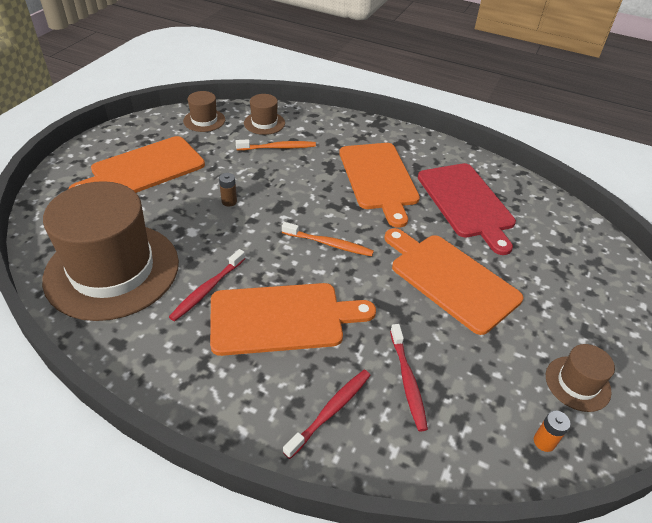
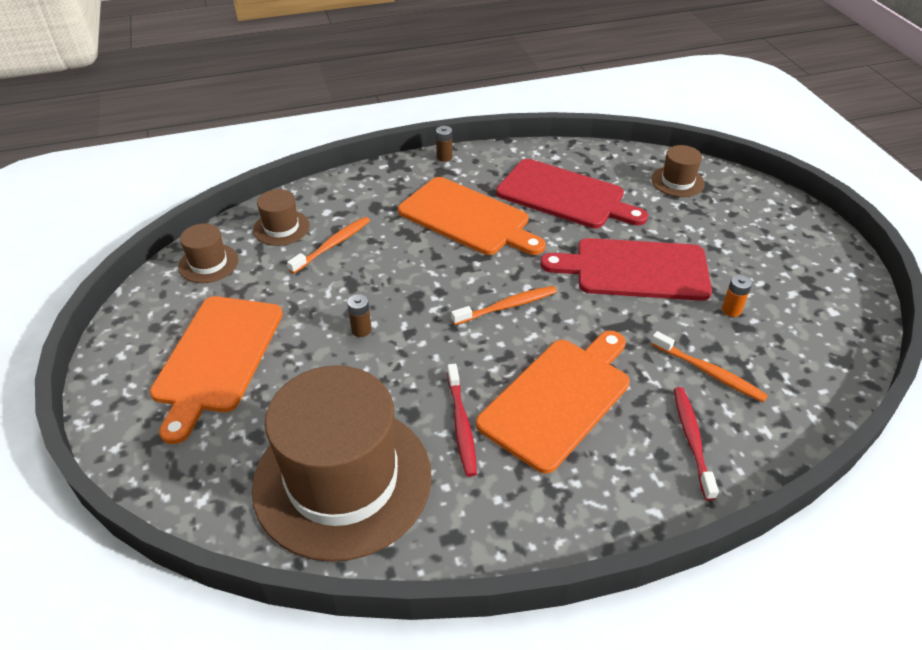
camera: 40 degrees left, 0 degrees up
(407, 380) = (708, 372): red toothbrush -> orange toothbrush
(415, 135) = (444, 157): none -> brown battery
(450, 279) = (635, 269): orange cutting board -> red cutting board
(544, 441) = (834, 345): orange battery -> orange battery (731, 310)
(577, 383) = (803, 288): brown hat -> brown hat (677, 181)

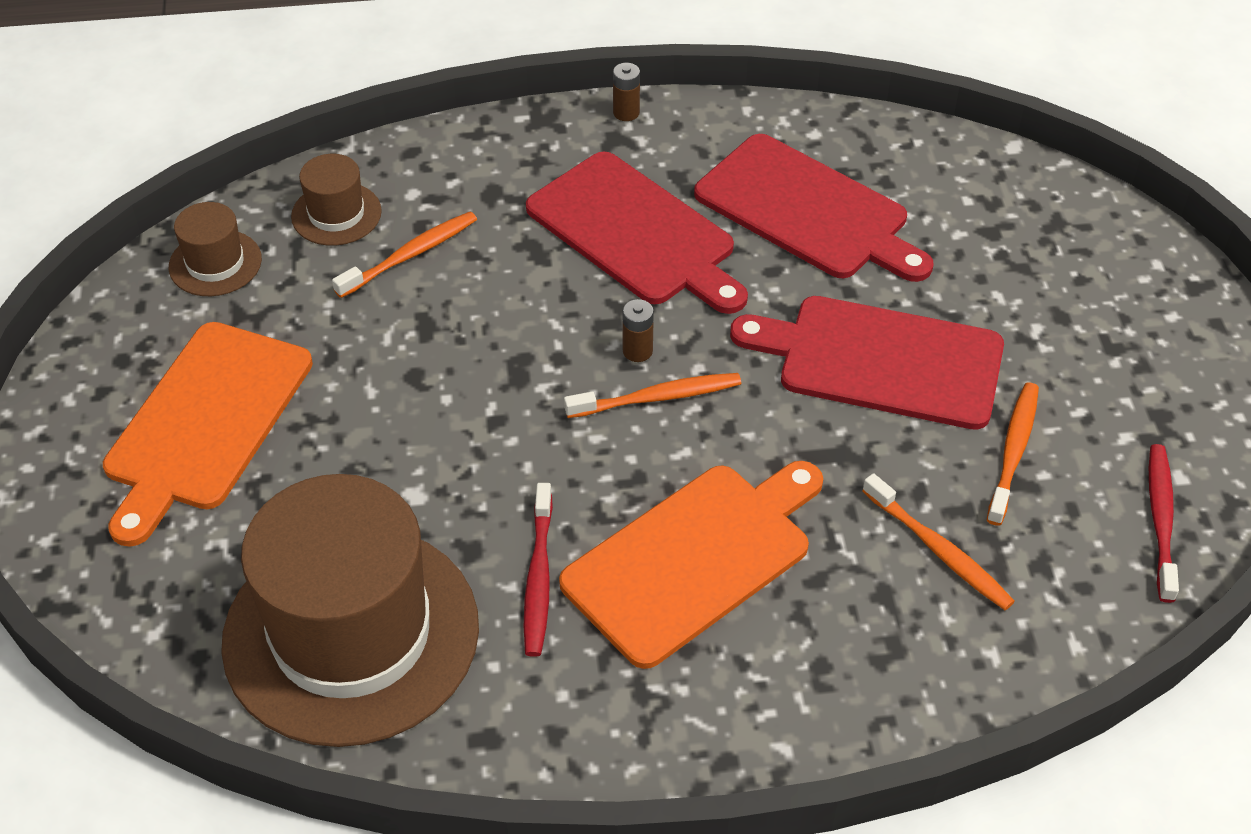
camera: 10 degrees right, 5 degrees up
(361, 330) = (425, 406): brown battery -> brown battery (637, 351)
(468, 218) = (636, 233): orange cutting board -> red cutting board
(677, 181) = (1008, 207): brown hat -> none
(692, 440) = (874, 652): red toothbrush -> red toothbrush (1160, 521)
(731, 310) = (1013, 452): orange battery -> orange toothbrush

